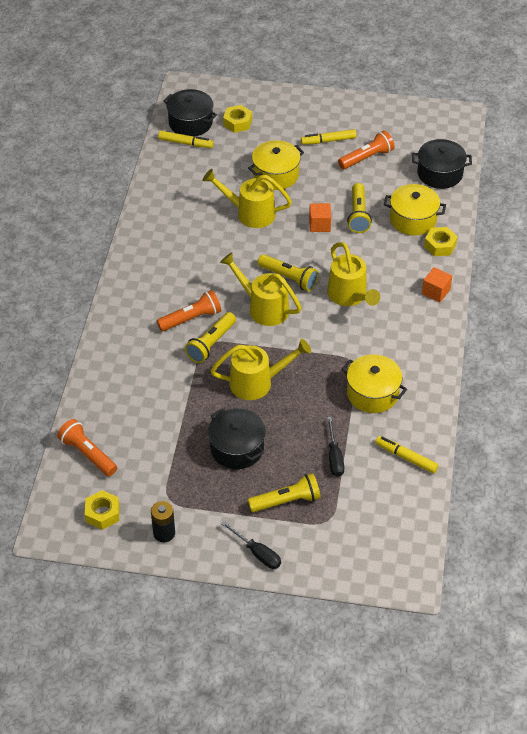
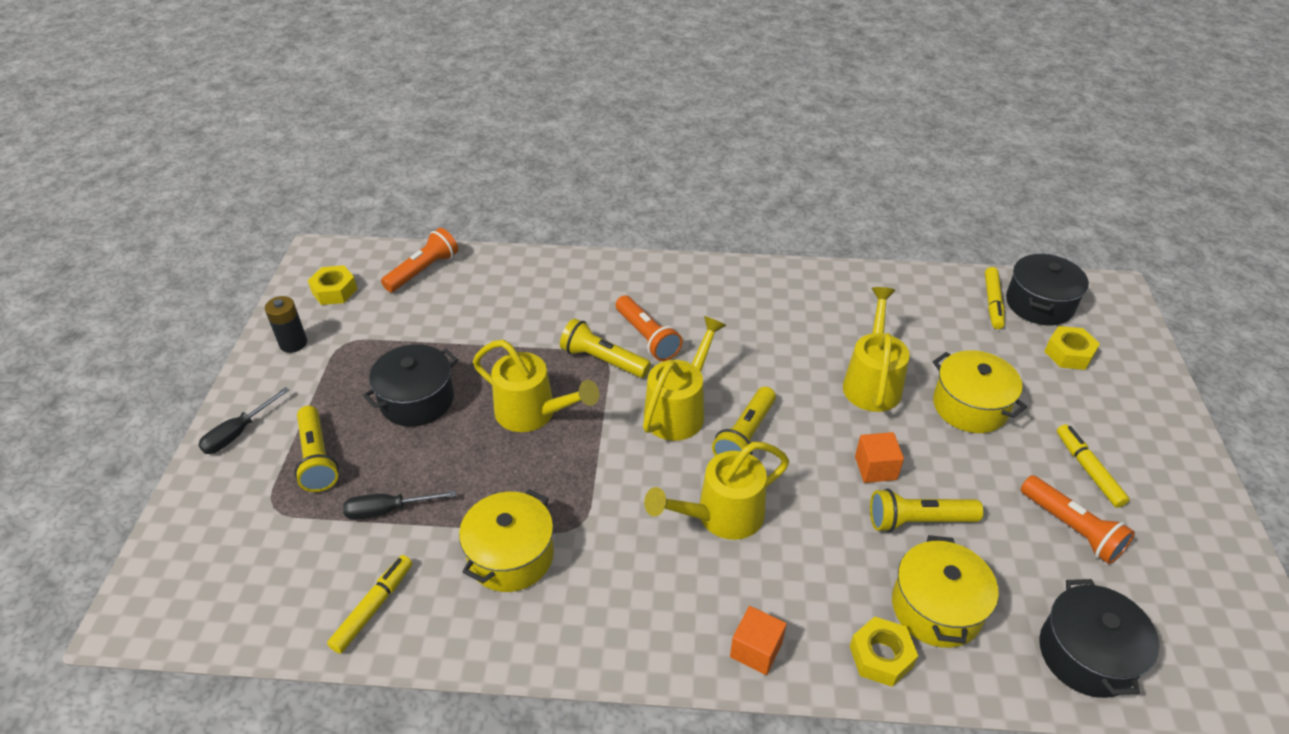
camera: 85 degrees right, 5 degrees down
(257, 382) = (533, 413): yellow watering can -> yellow watering can turned 45 degrees counterclockwise

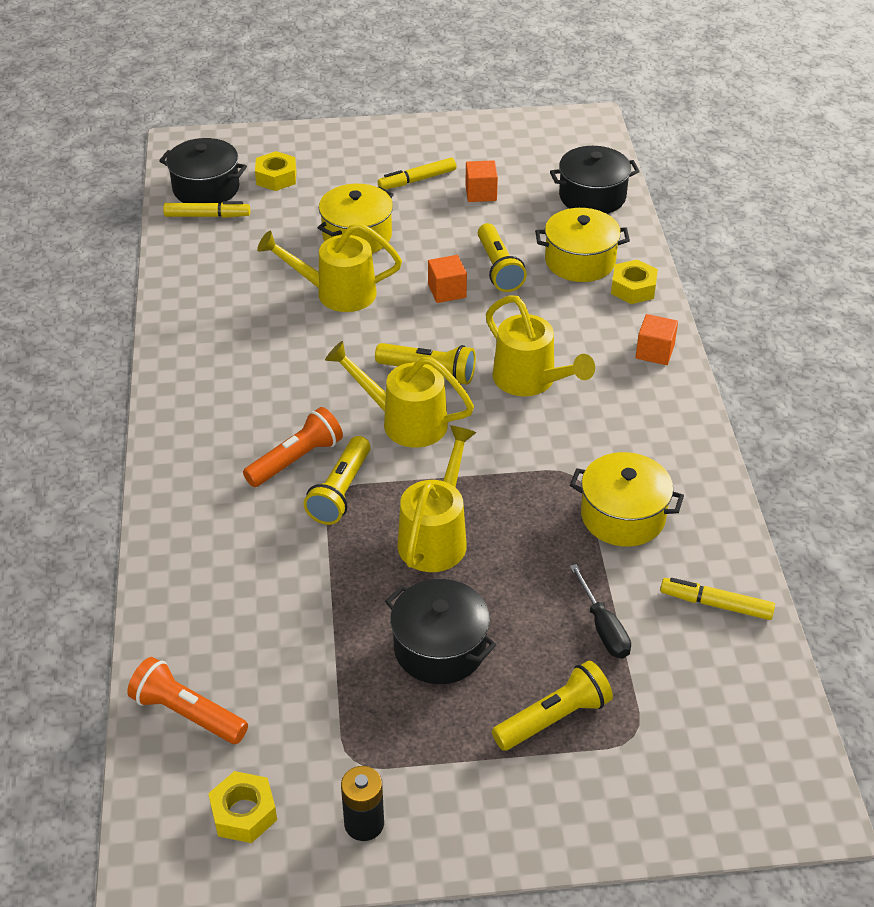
camera: 100 degrees left, 0 degrees up
(238, 433) = (538, 821): black screwdriver -> none
(1071, 528) = (481, 193): orange flashlight -> orange cube

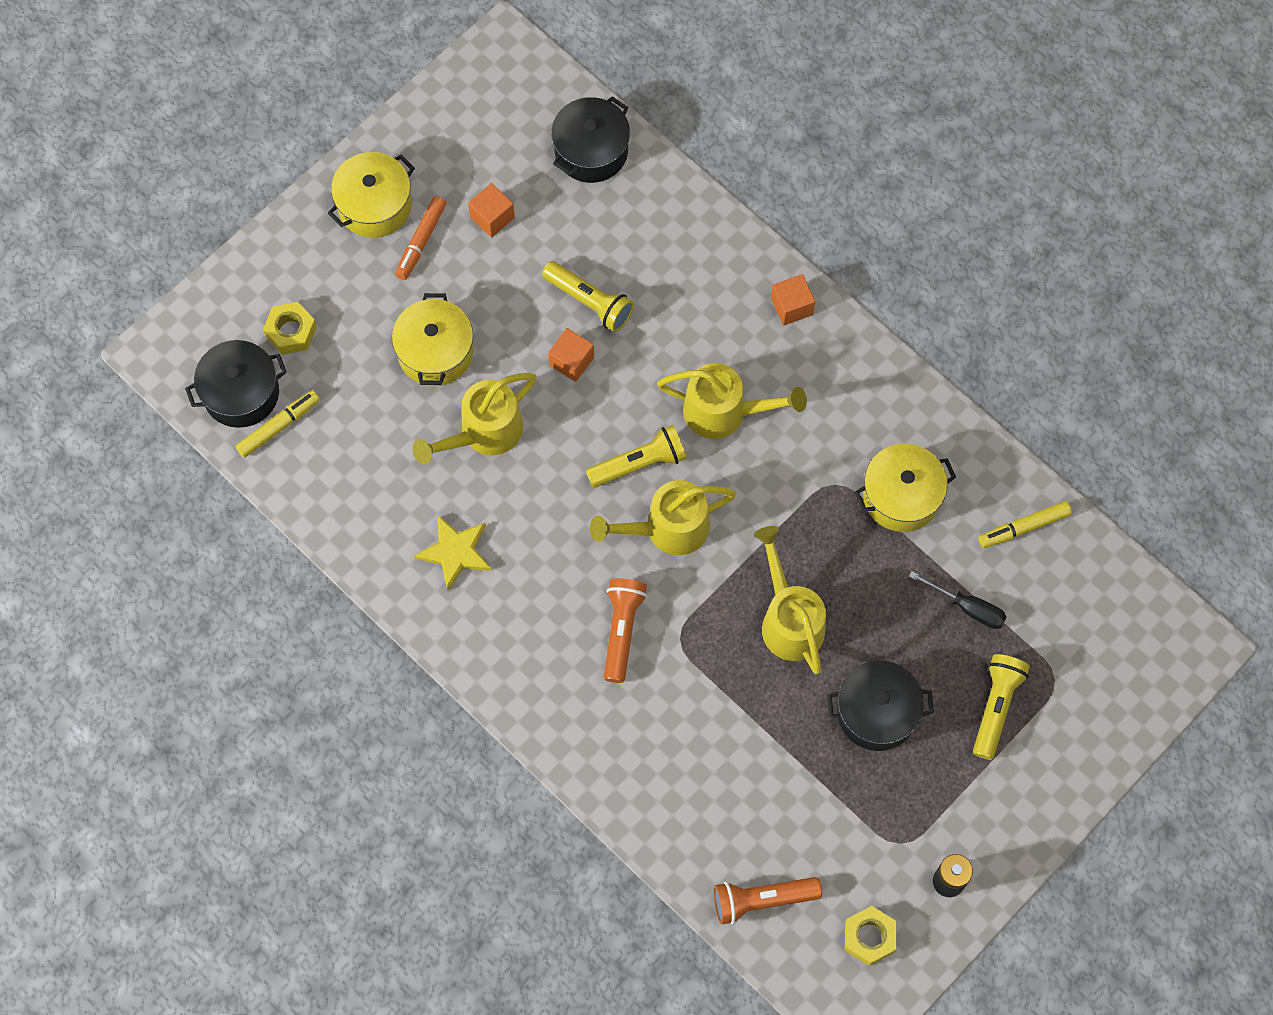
camera: 40 degrees left, 25 degrees up
(235, 343) = (455, 552): none -> yellow star
(340, 491) = (683, 634): yellow flashlight -> none
(417, 180) = (421, 241): yellow marker -> orange marker
(580, 261) = (648, 243): yellow pot -> yellow pot (374, 205)
(633, 288) = (717, 244): yellow nut -> none

